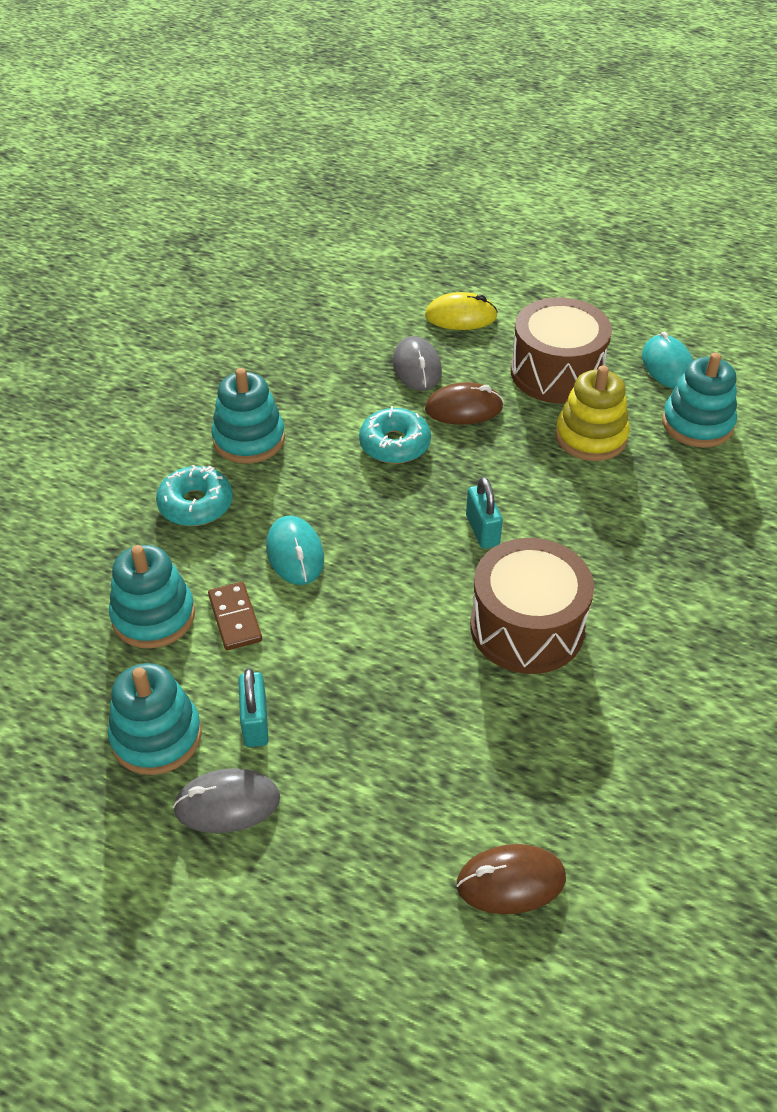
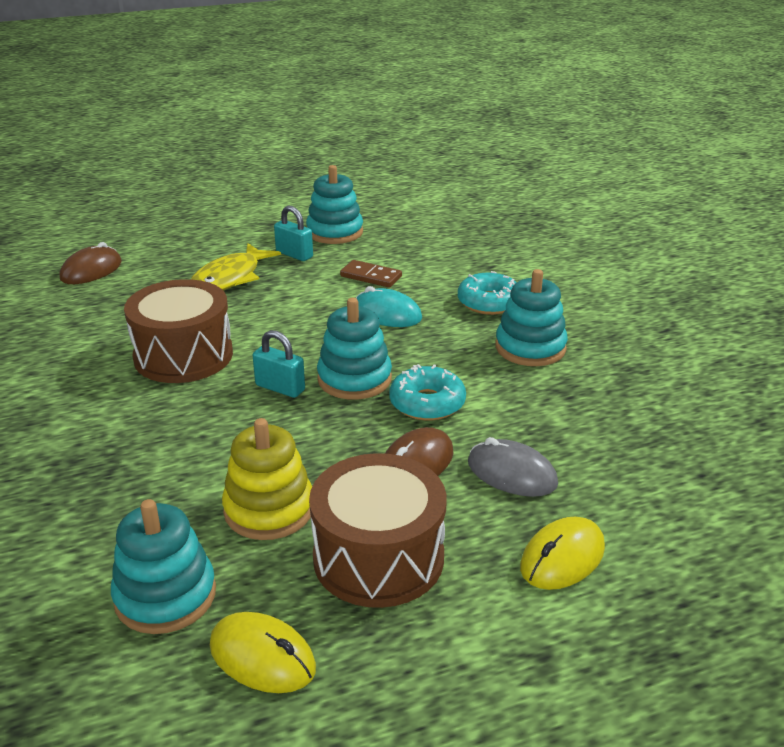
camera: 135 degrees right, 15 degrees down
(153, 616) = (414, 258): turquoise stacking toy -> turquoise stacking toy (354, 379)
(227, 804) = (267, 232): grey mouse -> none
(370, 728) = (229, 278): none -> yellow fish
(667, 366) = (262, 657): turquoise mouse -> yellow mouse

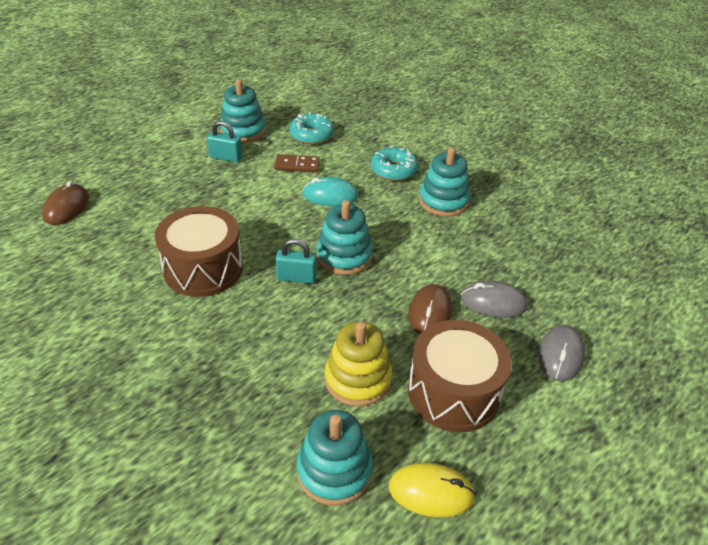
camera: 25 degrees left, 10 degrees up
(229, 278) = (190, 190): yellow fish -> none
(427, 403) = (406, 263): turquoise donut -> turquoise donut (311, 135)
(562, 557) = (560, 355): yellow mouse -> grey mouse

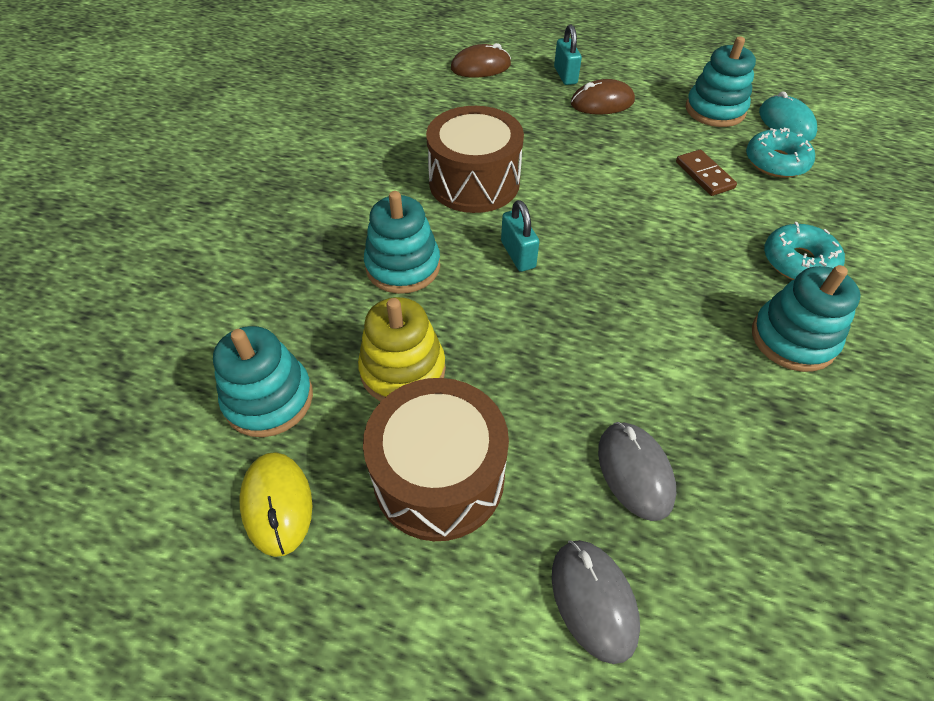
camera: 65 degrees right, 10 degrees up
(226, 157) = (655, 119): turquoise padlock -> turquoise padlock (565, 75)
(330, 195) = (681, 224): turquoise mouse -> turquoise mouse (786, 123)
(344, 256) = (587, 280): turquoise stacking toy -> turquoise stacking toy (403, 266)
(430, 312) = (558, 402): brown mouse -> brown mouse (602, 102)
(560, 355) = (593, 600): grey mouse -> grey mouse turned 75 degrees clockwise

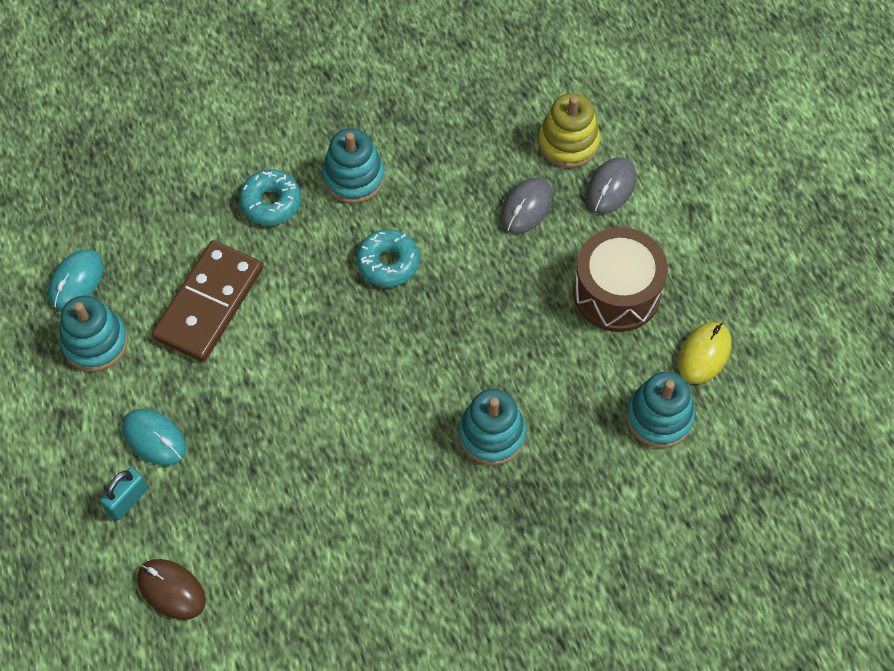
camera: 130 degrees left, 10 degrees up
(403, 370) = (571, 363): yellow stacking toy -> yellow stacking toy (568, 142)
(474, 182) = (359, 459): brown drum -> none
(518, 254) = (414, 370): turquoise padlock -> none
(602, 102) = (154, 438): brown mouse -> turquoise mouse
(704, 175) = (209, 304): brown domino -> brown domino, size x2.04
(776, 162) = (148, 264): turquoise donut -> turquoise donut (388, 263)

